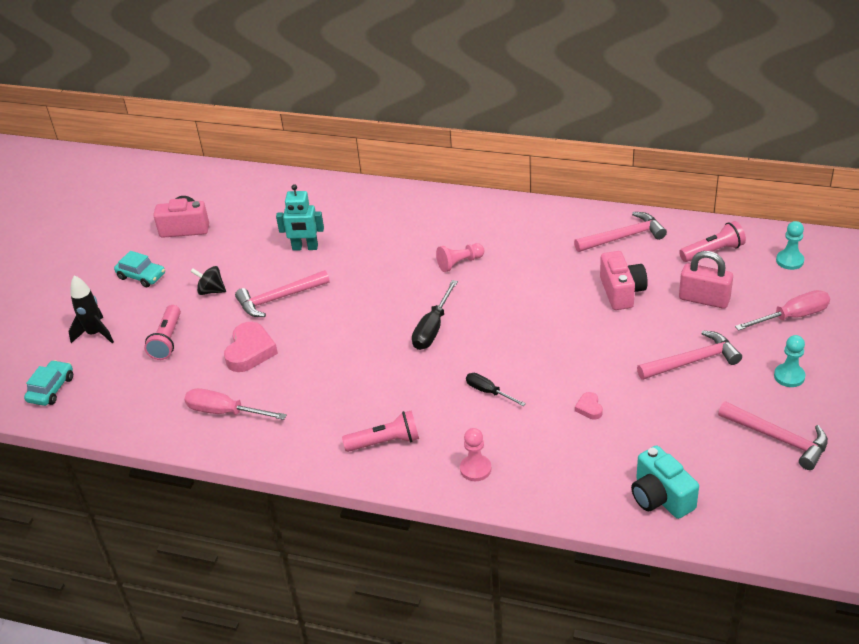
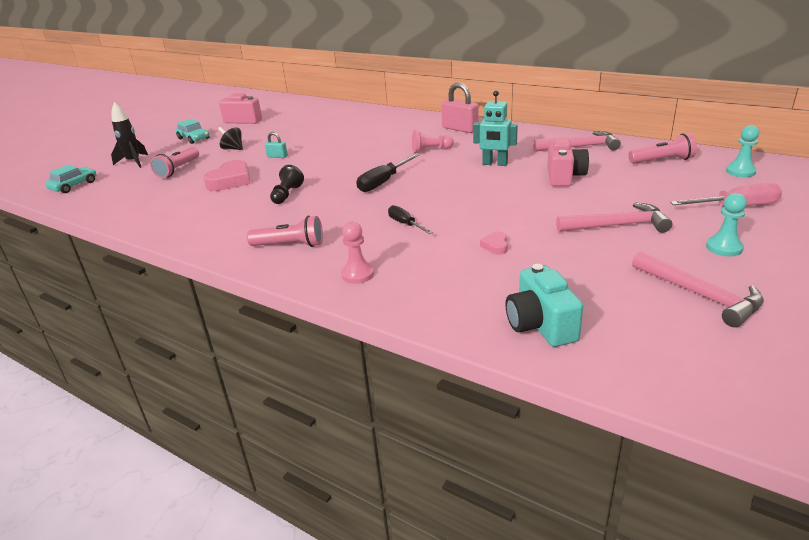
camera: 15 degrees right, 10 degrees down
(225, 412) = (179, 211): pink screwdriver -> none
(279, 298) = (277, 156): pink hammer -> turquoise padlock
(305, 248) = (318, 134): turquoise robot -> turquoise robot (495, 164)
(334, 365) = (287, 195): none -> black pawn
(704, 299) = (644, 187): pink padlock -> pink padlock (460, 129)

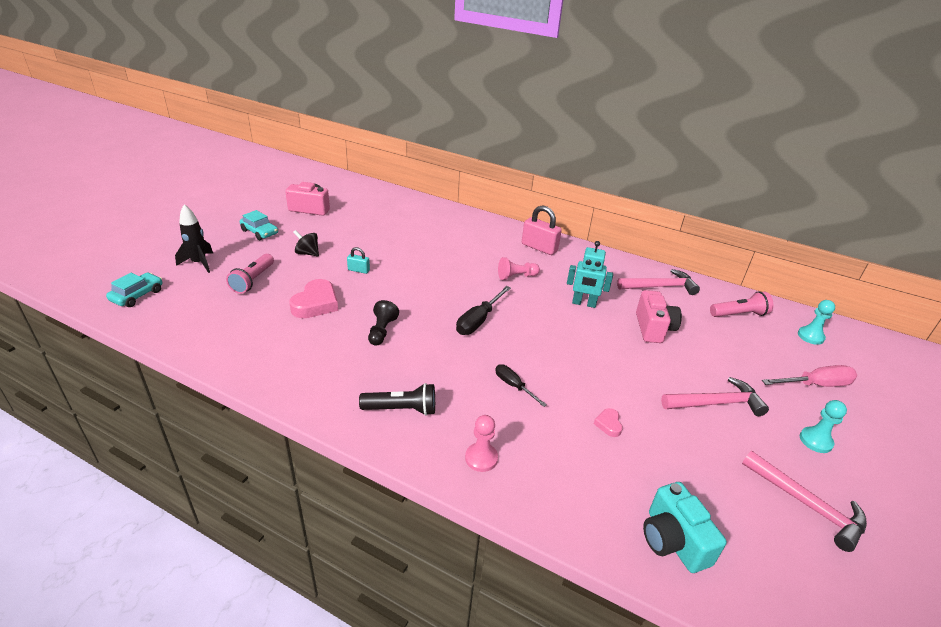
camera: 10 degrees left, 5 degrees up
(290, 245) = (402, 409): pink flashlight -> black flashlight

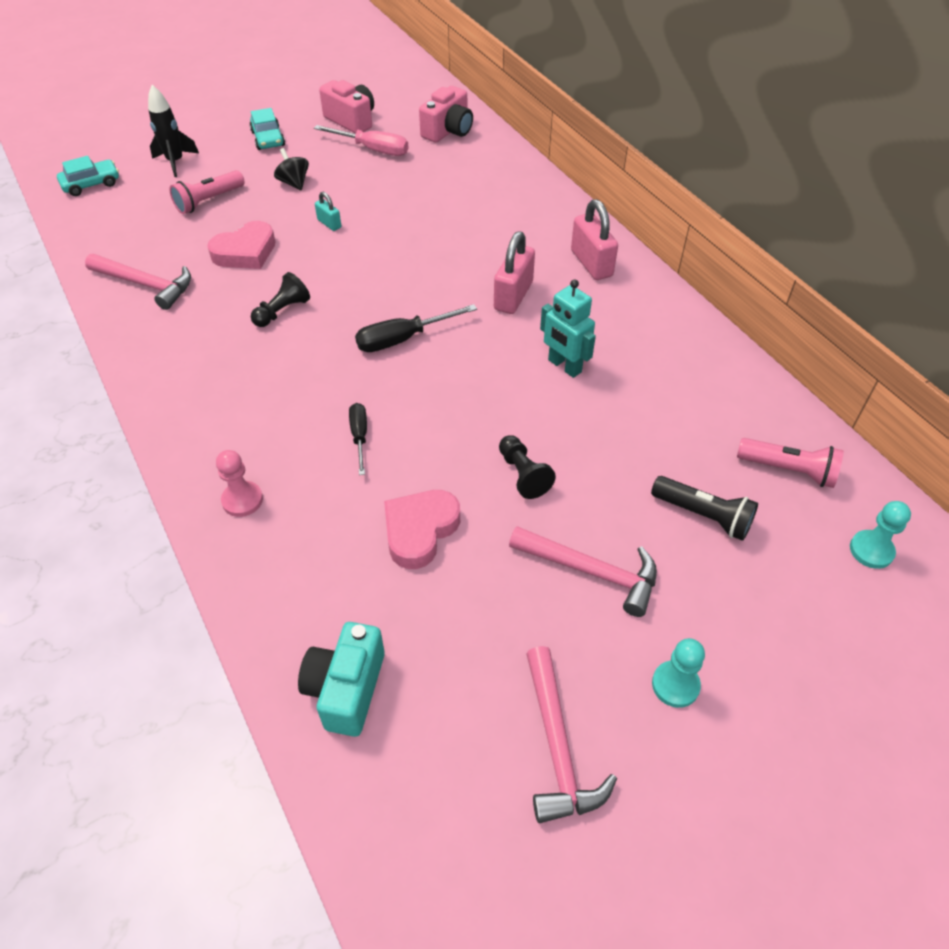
camera: 35 degrees right, 15 degrees up
(402, 409) = (217, 411): black flashlight -> black flashlight (703, 515)
(516, 276) = (513, 296): pink pawn -> pink padlock
(608, 424) = (420, 531): pink heart -> pink heart, size x2.03
(627, 368) = (523, 474): none -> black pawn
(653, 328) = (624, 438): pink camera -> pink camera (448, 131)
(660, 287) = (708, 382): pink hammer -> pink hammer (145, 284)
(815, 385) = (780, 618): pink screwdriver -> pink screwdriver (373, 149)

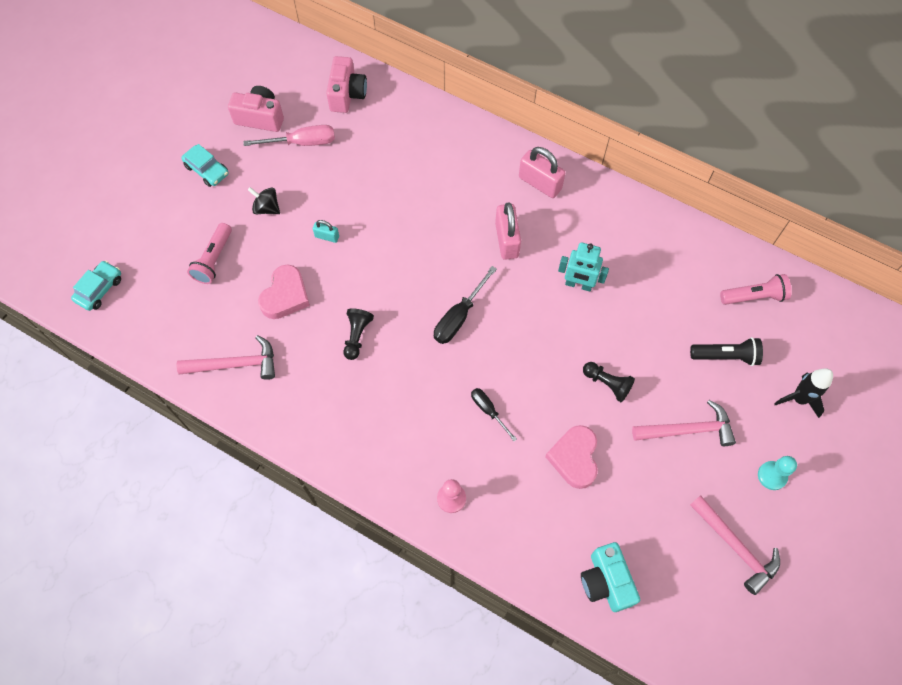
camera: 30 degrees left, 15 degrees up
(175, 162) = (151, 232): black rocket -> black rocket (799, 399)
(871, 550) = (825, 330): turquoise pawn -> none

